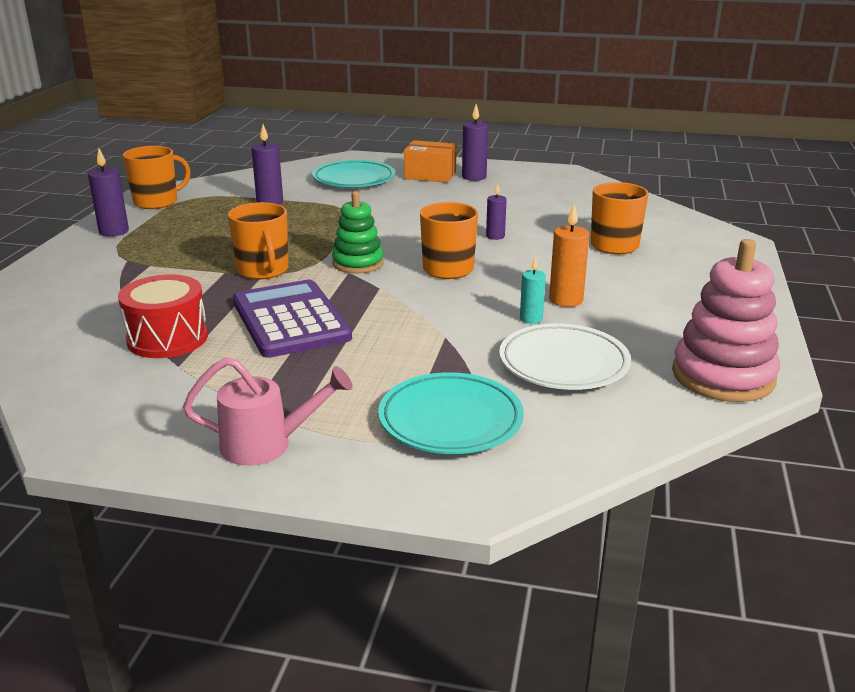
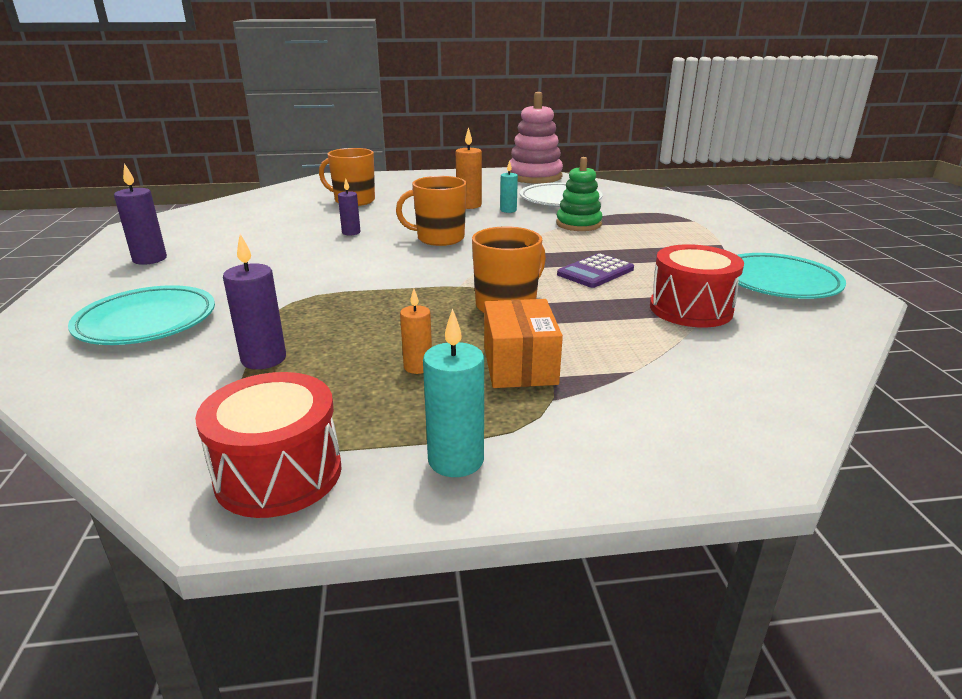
camera: 110 degrees left, 0 degrees up
(114, 231) = (456, 460): purple candle -> turquoise candle
(157, 202) = (279, 474): orange mug -> red drum
(210, 234) = (418, 367): none -> orange candle
(266, 445) = (752, 245): pink watering can -> none
(290, 320) = (595, 272): purple calculator -> purple calculator, size x0.56
(358, 263) = (453, 270): green stacking toy -> green stacking toy (578, 224)
(430, 175) = (137, 281): orange box -> orange box (519, 365)
(450, 420) = (656, 214): turquoise plate -> turquoise plate (778, 283)

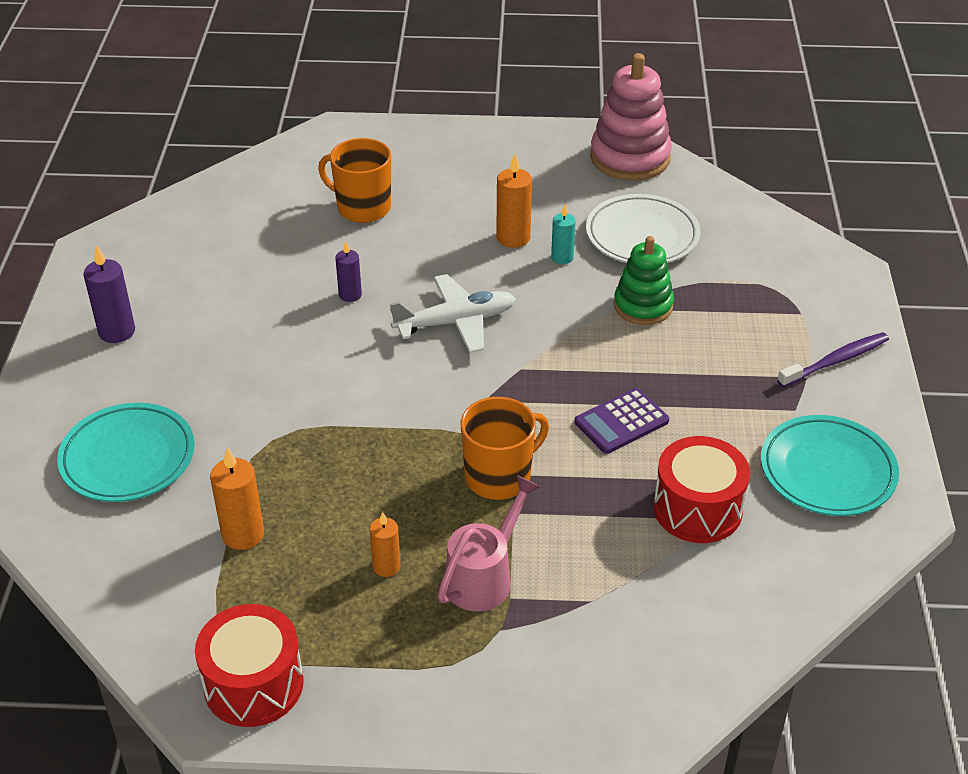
camera: 10 degrees right, 15 degrees up
(264, 359) = (243, 534): purple candle -> orange candle
(439, 238) = (456, 322): orange mug -> white plane
(456, 460) = (396, 690): turquoise candle -> none
(519, 365) = (484, 577): orange box -> pink watering can
(736, 236) = (836, 361): none -> purple toothbrush

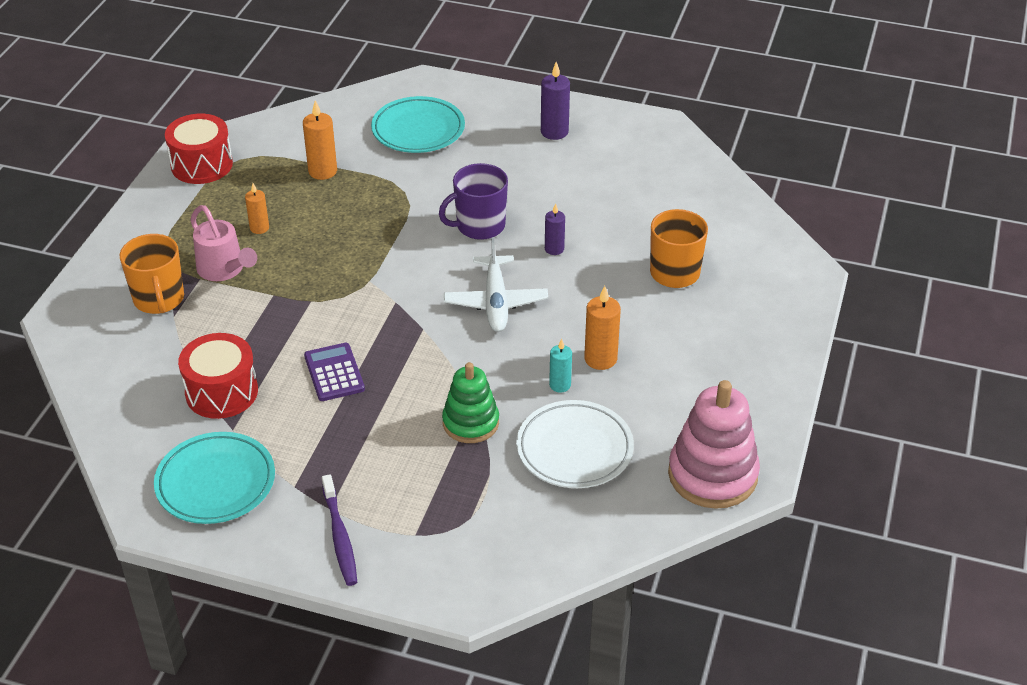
camera: 105 degrees right, 0 degrees up
(325, 360) = (479, 226): none -> purple mug
(499, 476) = (311, 294): orange mug -> orange mug (159, 299)

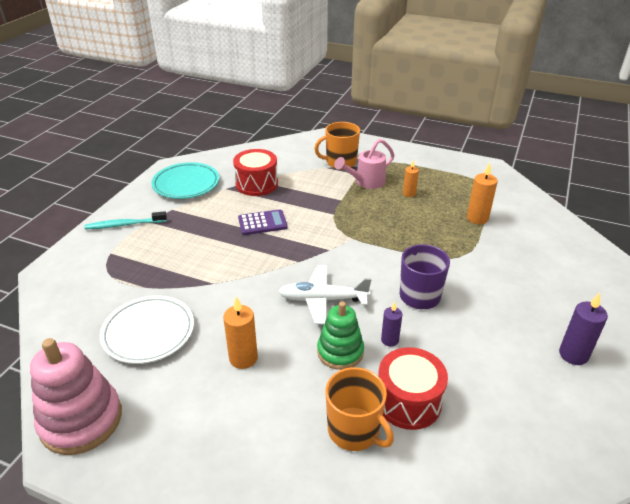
camera: 95 degrees right, 5 degrees down
(202, 165) = (474, 171): red drum -> red drum (408, 401)
(340, 537) = (124, 225): purple toothbrush -> turquoise toothbrush
(418, 130) = (546, 266): turquoise plate -> none
(470, 423) = (196, 280): green stacking toy -> green stacking toy (340, 352)
(560, 385) = (220, 330): turquoise candle -> none

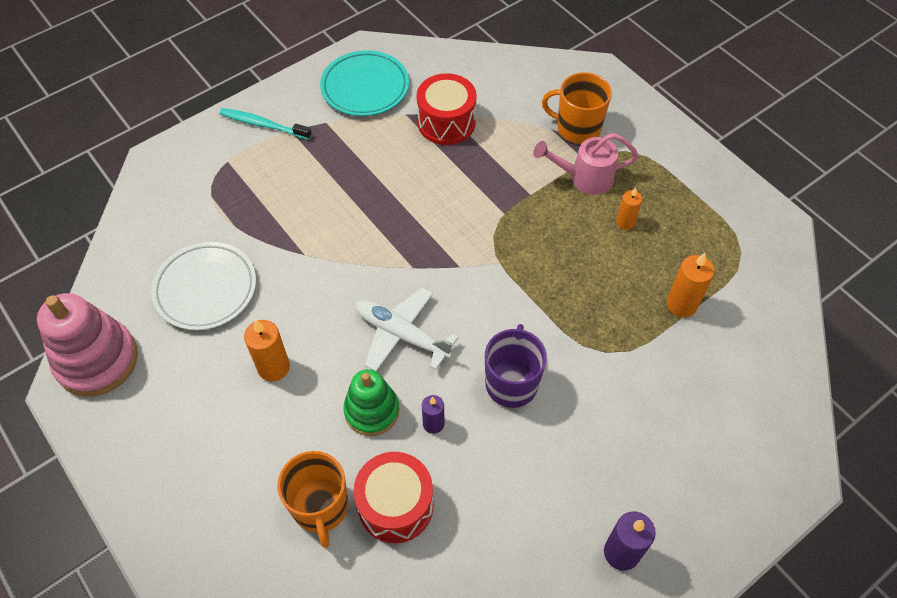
camera: 30 degrees right, 20 degrees up
(262, 223) = (412, 190): purple calculator -> none

